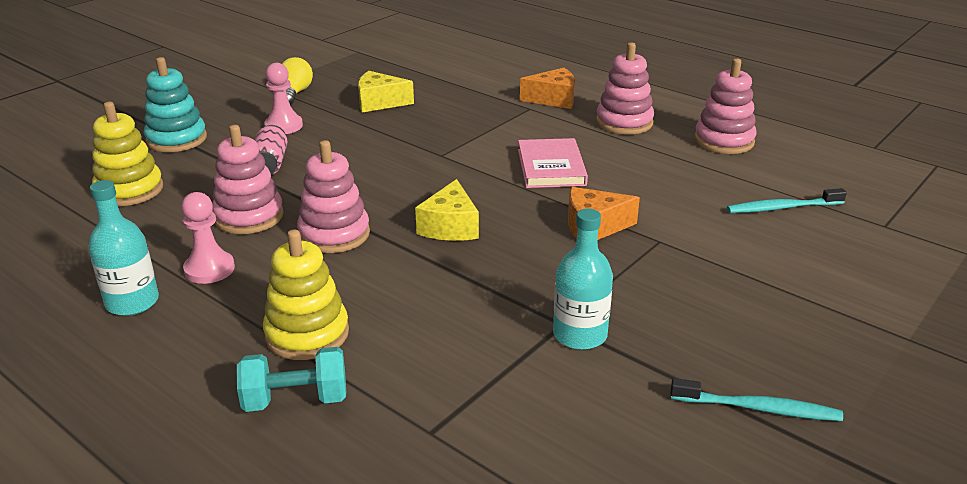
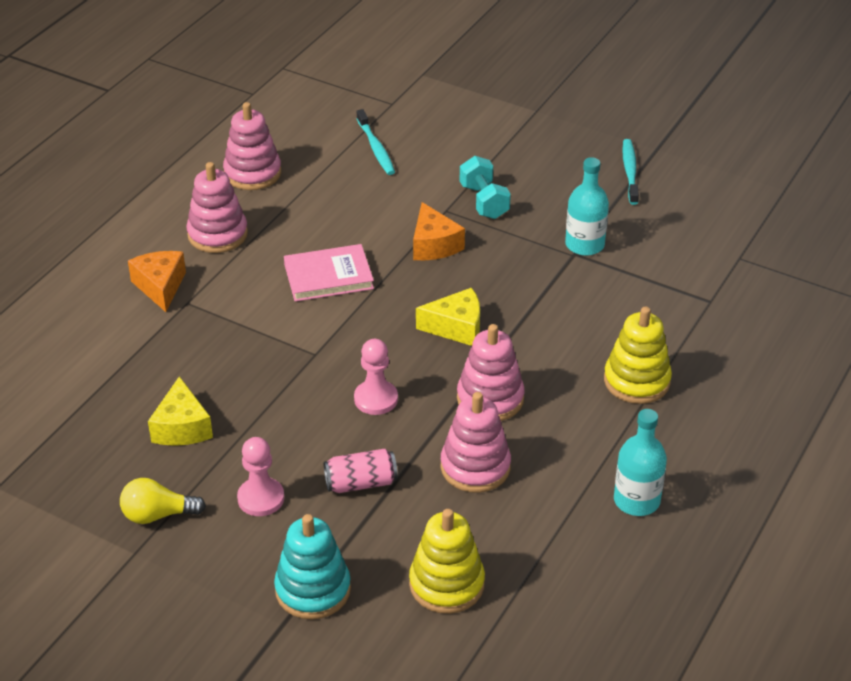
camera: 100 degrees left, 10 degrees up
(209, 269) = (572, 466): pink pawn -> pink pawn (376, 399)
(296, 400) = (709, 369): turquoise dumbbell -> turquoise dumbbell (484, 201)

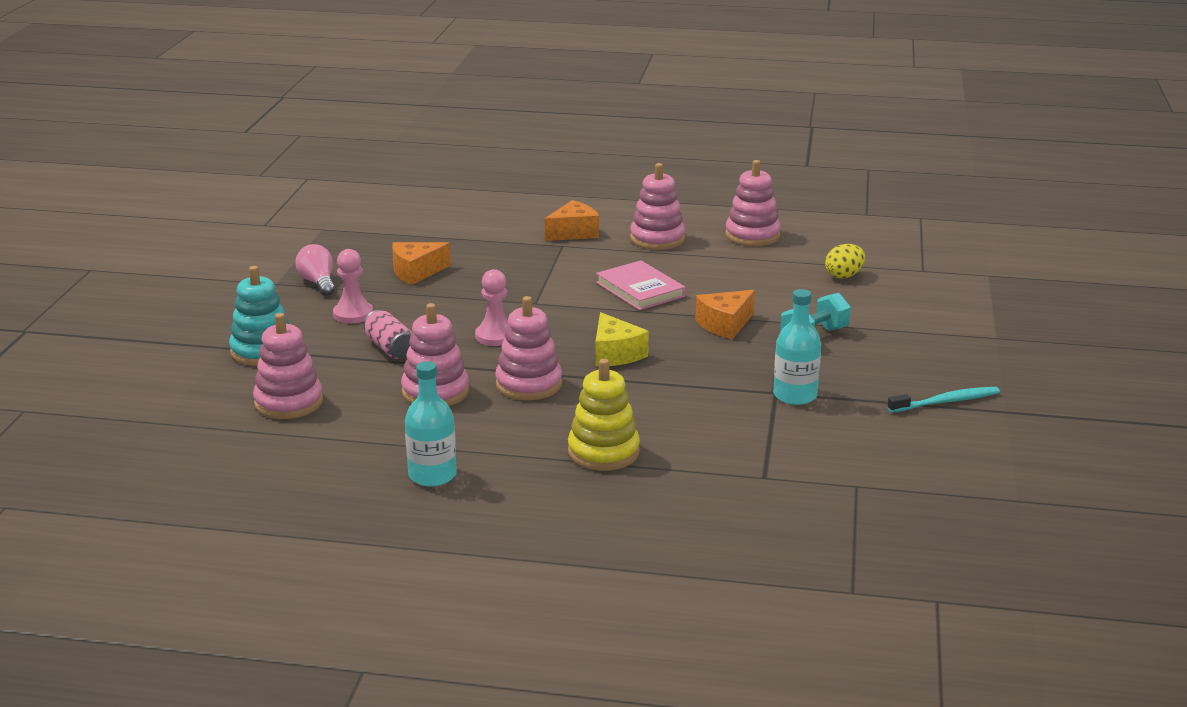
camera: 70 degrees right, 15 degrees down
(157, 515) = (318, 283): yellow light bulb -> pink light bulb
(182, 427) = (416, 272): yellow cheese -> orange cheese
(376, 148) = (844, 276): turquoise toothbrush -> yellow egg
(446, 584) = (289, 403): yellow stacking toy -> pink stacking toy

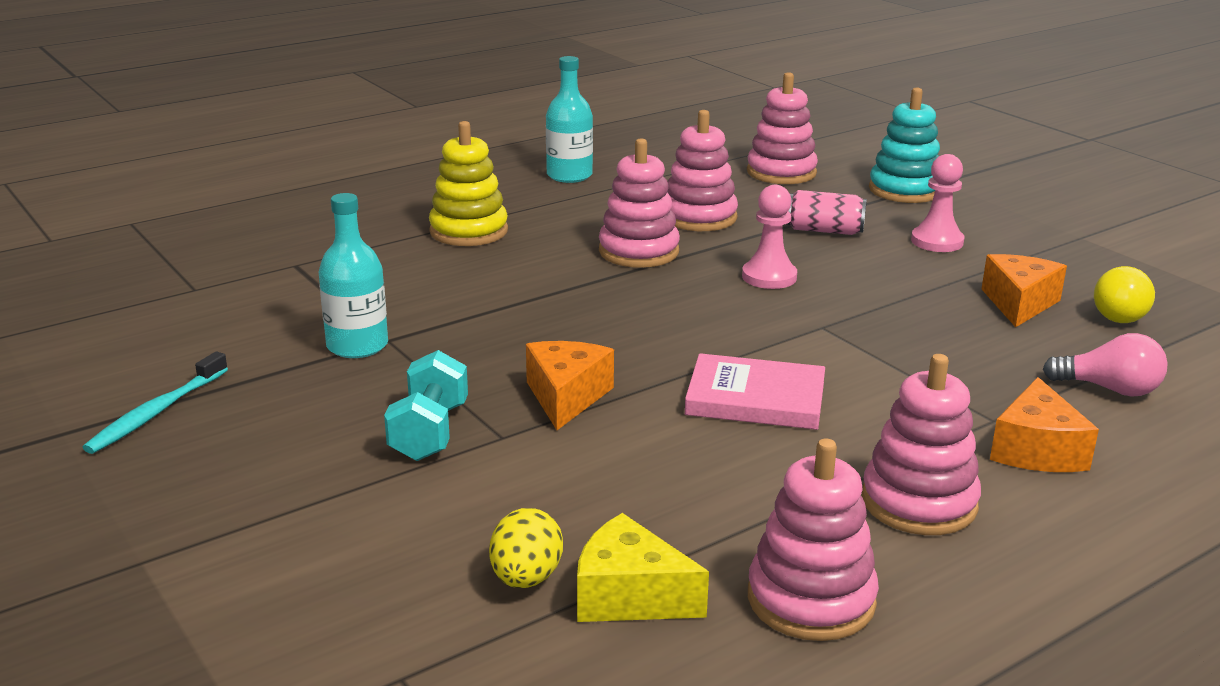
camera: 135 degrees right, 0 degrees up
(318, 283) = (1054, 253): pink light bulb -> pink light bulb (1109, 389)
(389, 251) = (1117, 313): none -> yellow light bulb
(615, 354) = (620, 309): yellow cheese -> yellow cheese (629, 596)

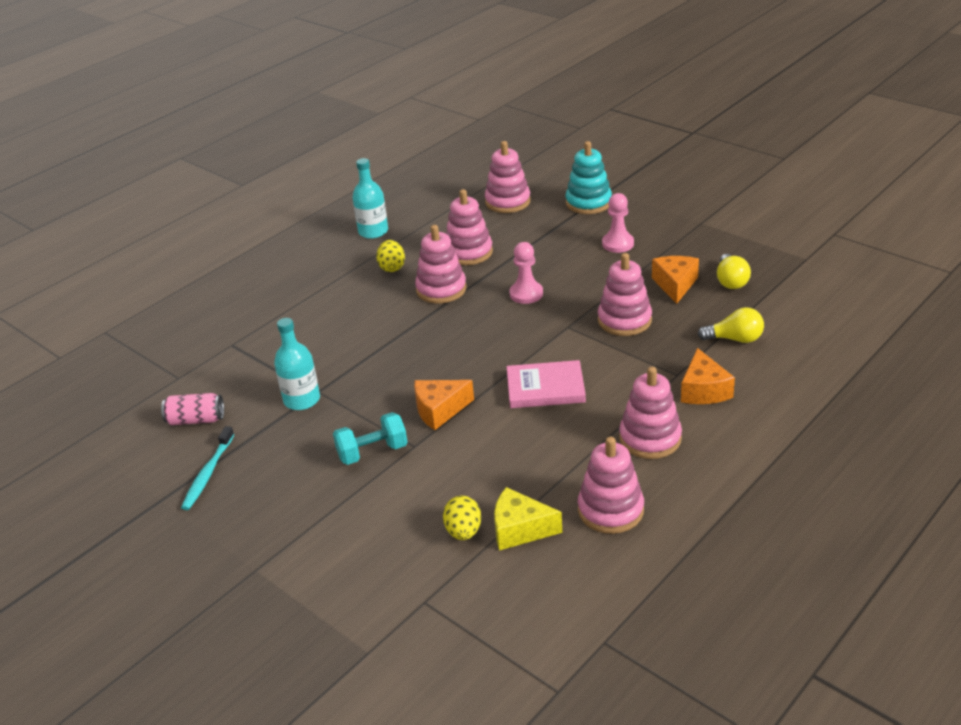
camera: 10 degrees left, 10 degrees up
(429, 432) = (372, 452): turquoise dumbbell -> turquoise dumbbell turned 75 degrees clockwise
(469, 231) = (329, 294): yellow stacking toy -> none
(566, 397) = (439, 410): orange cheese -> orange cheese turned 105 degrees counterclockwise
(577, 217) = (392, 267): none -> yellow egg
(824, 230) = (548, 248): pink can -> pink can (196, 420)
(920, 334) = (624, 320): none -> pink stacking toy
(1109, 389) = (735, 339): pink light bulb -> yellow light bulb

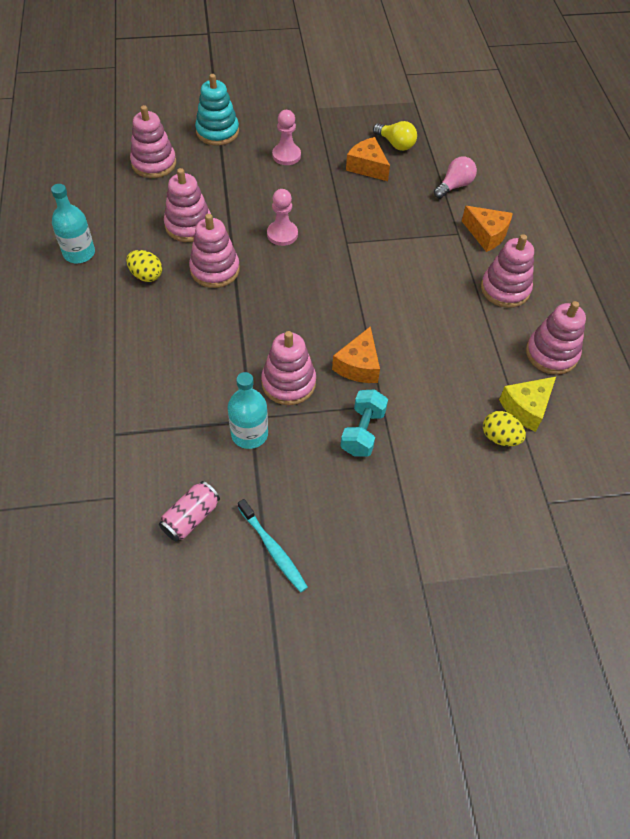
camera: 55 degrees left, 20 degrees up
(545, 388) = (399, 298): pink book -> none
(624, 320) = (374, 214): pink stacking toy -> pink stacking toy (288, 383)
(735, 339) = (454, 186): yellow light bulb -> pink light bulb

